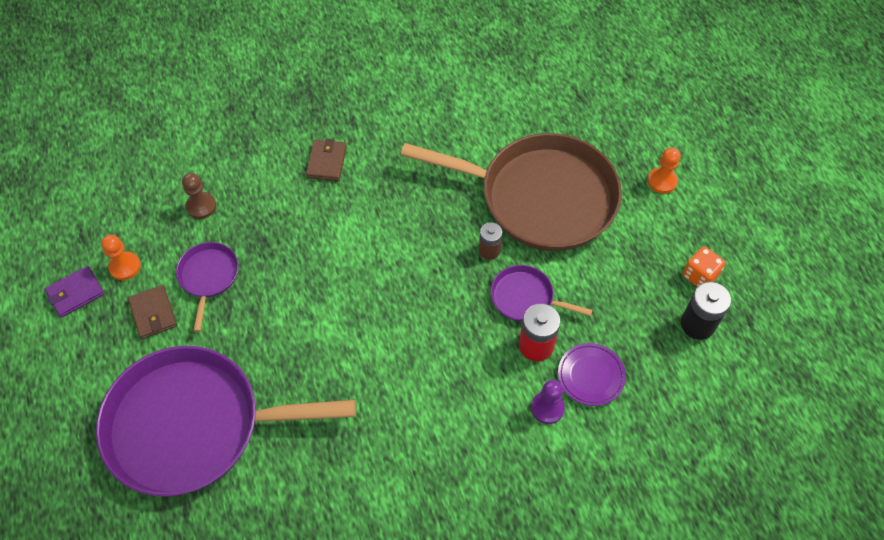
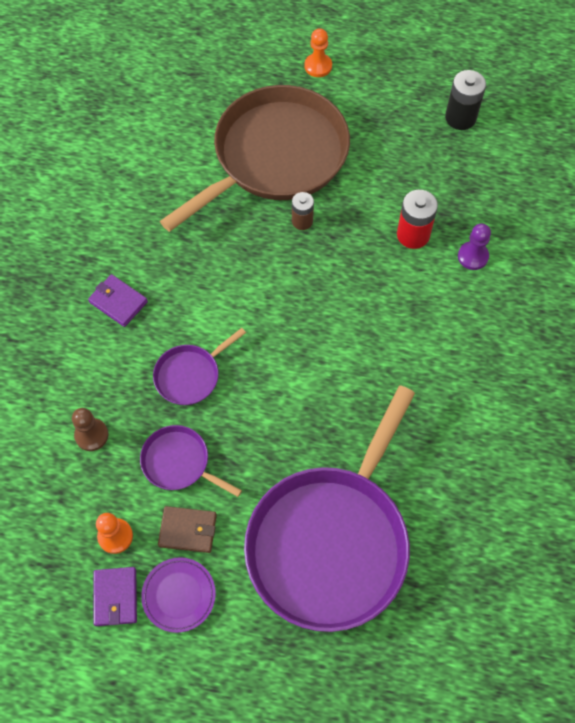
camera: 60 degrees left, 5 degrees up
(327, 162) = (118, 302): brown wallet -> purple wallet
(525, 298) = (364, 219): purple pan -> purple pan (190, 375)
(590, 376) = (462, 212): purple plate -> purple plate (179, 595)
(699, 275) = (420, 92): orange dice -> none

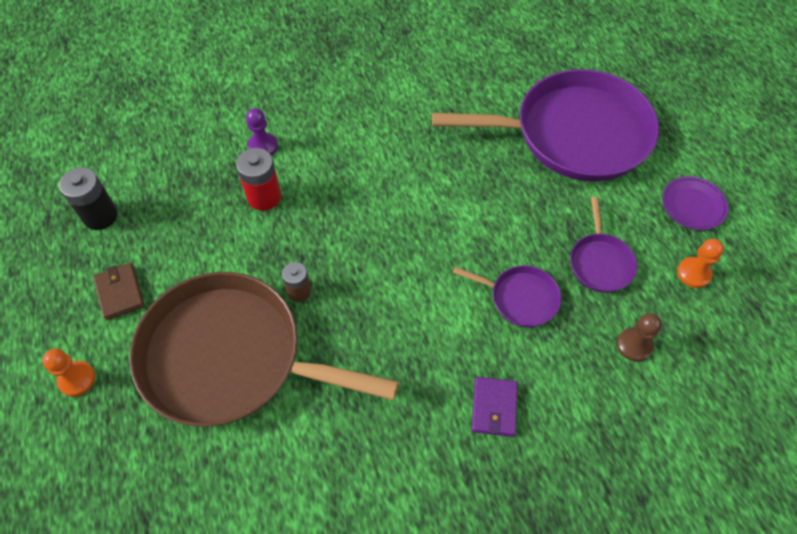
camera: 120 degrees left, 5 degrees down
(115, 597) = (733, 245): purple wallet -> none
(188, 530) = (645, 226): brown wallet -> brown wallet (120, 293)

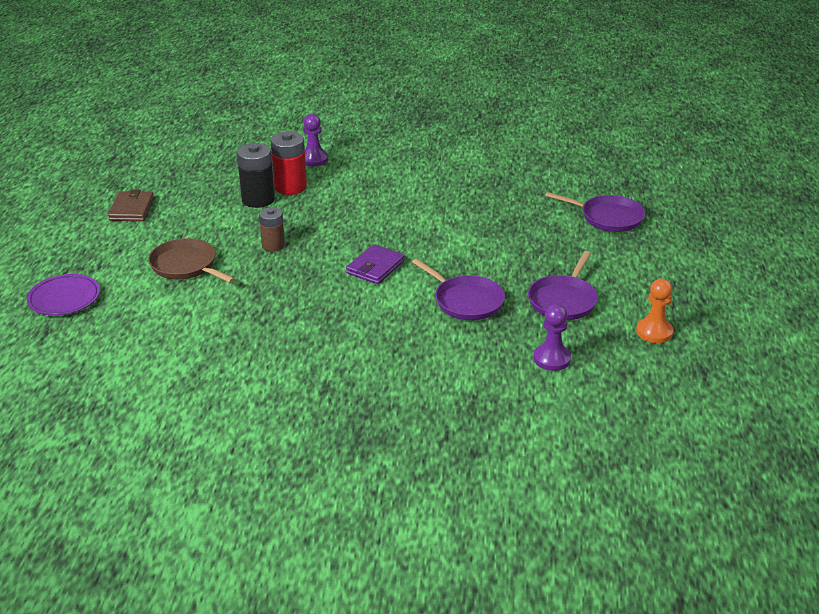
camera: 25 degrees right, 25 degrees down
(77, 379) = (61, 245): orange pawn -> none
(100, 216) = (152, 166): black battery -> black battery (258, 199)
(230, 357) = (186, 266): brown pan -> brown pan, size x0.43
(494, 408) = (383, 357): purple wallet -> purple wallet (375, 267)
(574, 134) = (608, 217): purple pan -> purple pan, size x0.43
(634, 345) = (552, 359): brown pawn -> purple pawn
(693, 205) = (692, 290): purple plate -> purple plate (64, 299)

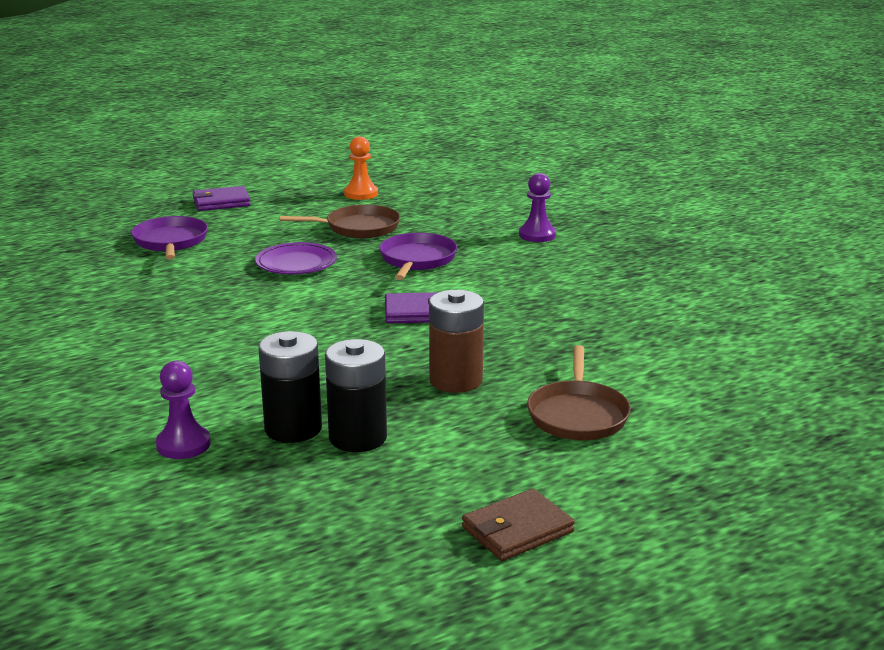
camera: 125 degrees left, 10 degrees down
(64, 299) = (766, 460): purple plate -> purple plate (296, 264)
(273, 245) = (456, 380): brown battery -> brown battery, size x1.54
(290, 187) = (293, 428): red battery -> black battery
(552, 359) = (452, 214): purple pawn -> purple pawn (537, 235)
(563, 300) = (358, 228): purple pan -> brown pan
(687, 259) = (221, 202): none -> purple wallet

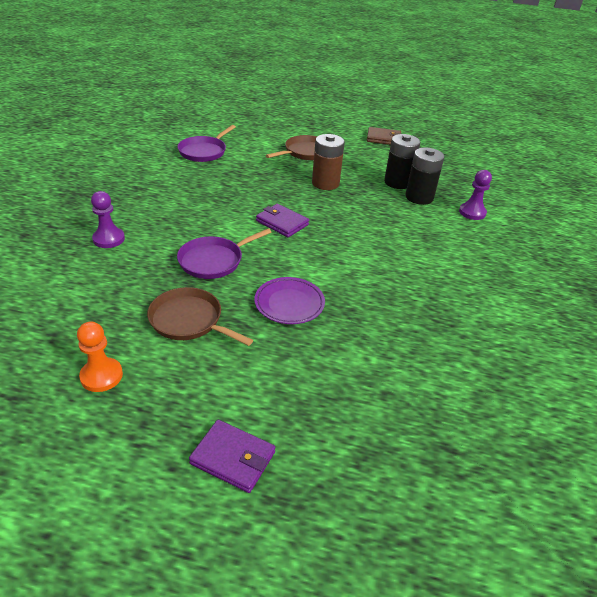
camera: 140 degrees left, 15 degrees up
(170, 242) = (350, 401): purple pan -> purple pan (204, 151)

